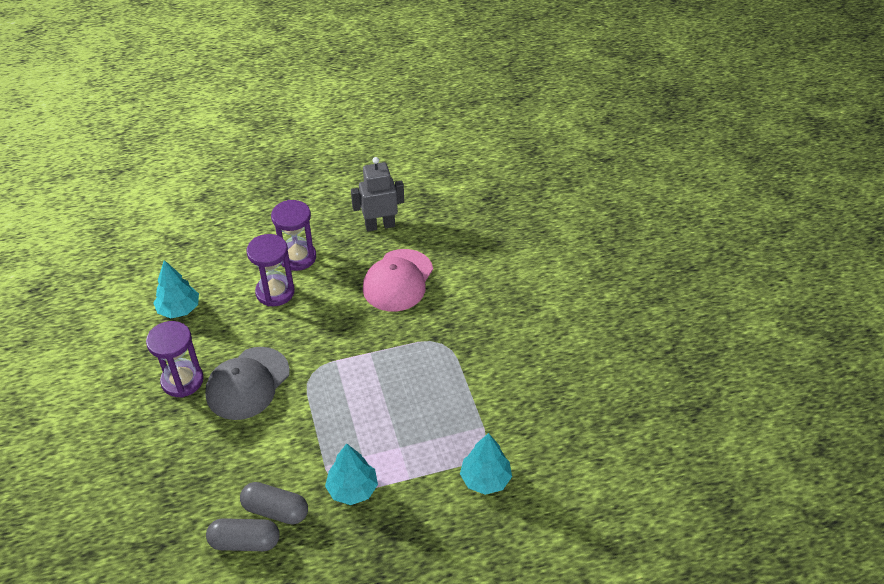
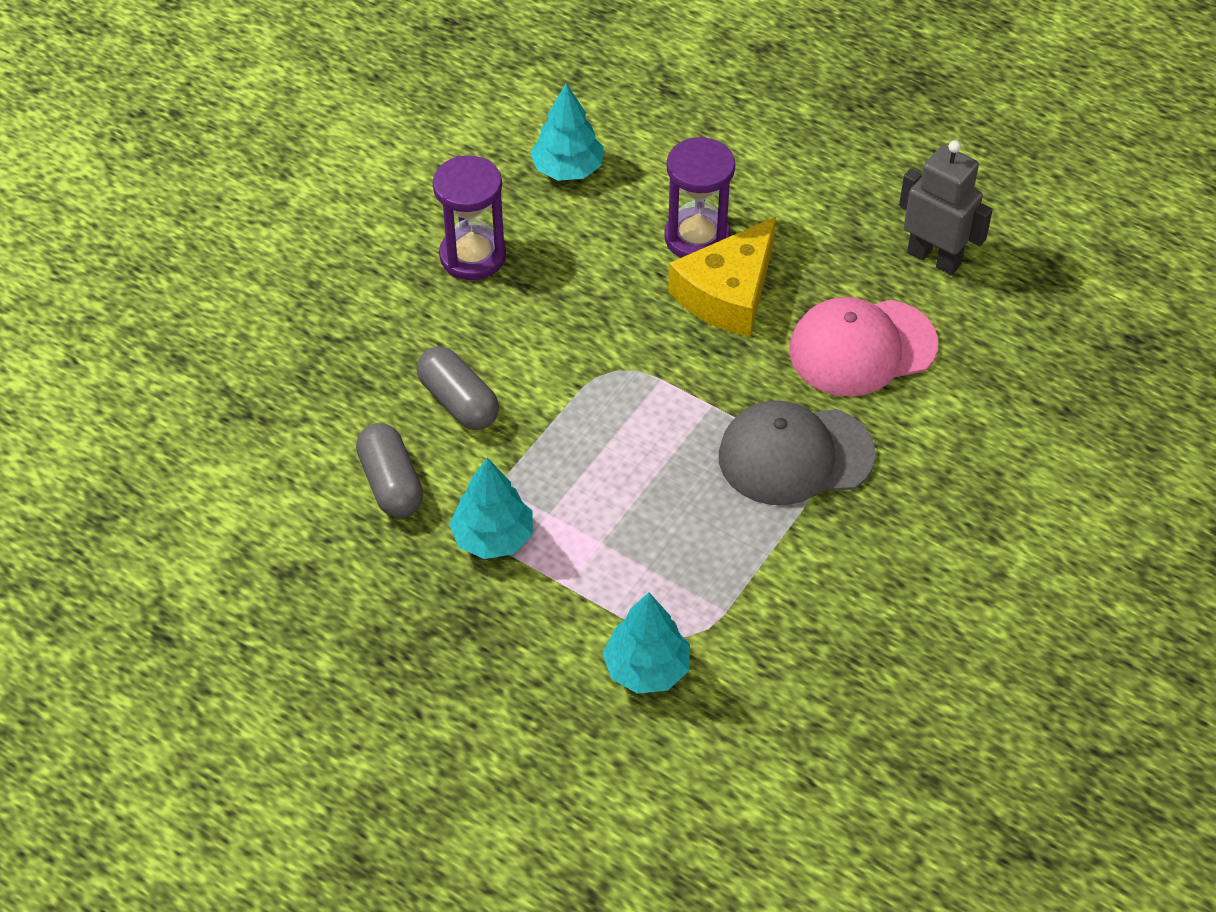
camera: 50 degrees right, 5 degrees up
(245, 542) = (324, 486): grey capsule -> grey capsule (459, 402)
(247, 383) = (534, 320): grey cap -> grey cap (795, 455)
(297, 257) = (778, 216): purple hourglass -> none
(317, 303) = (728, 293): none -> yellow cheese

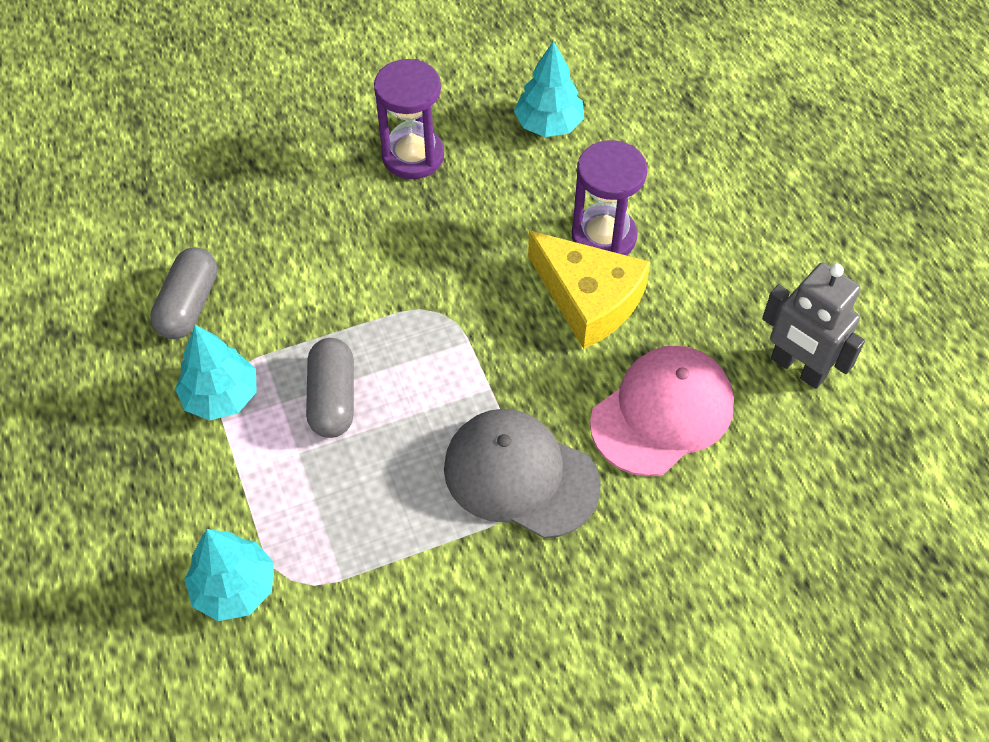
camera: 35 degrees right, 5 degrees up
(459, 402) = (297, 268): grey capsule -> grey capsule (333, 399)
(728, 293) = (588, 298): yellow cheese -> yellow cheese turned 120 degrees counterclockwise
(862, 348) = (662, 413): pink cap -> pink cap turned 120 degrees clockwise
(934, 258) = (798, 368): grey robot -> grey robot turned 150 degrees clockwise

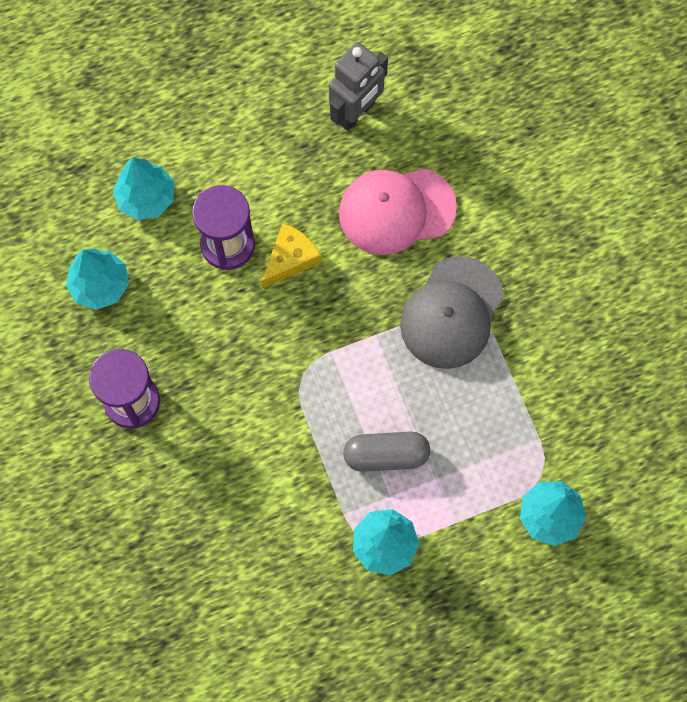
camera: 90 degrees left, 15 degrees up
(189, 305) = (293, 583): grey capsule -> none
(588, 298) = (290, 259): yellow cheese -> yellow cheese, size x0.64
(657, 160) = (146, 198): none -> turquoise tree
(662, 413) = (396, 210): pink cap -> pink cap turned 60 degrees counterclockwise

